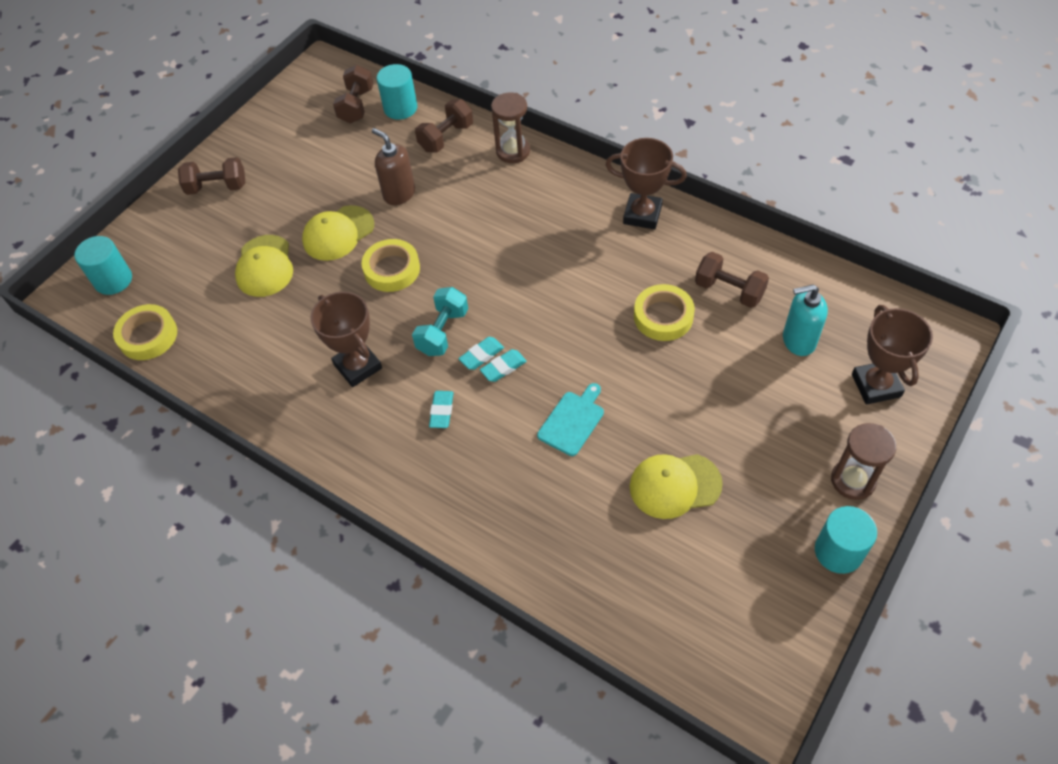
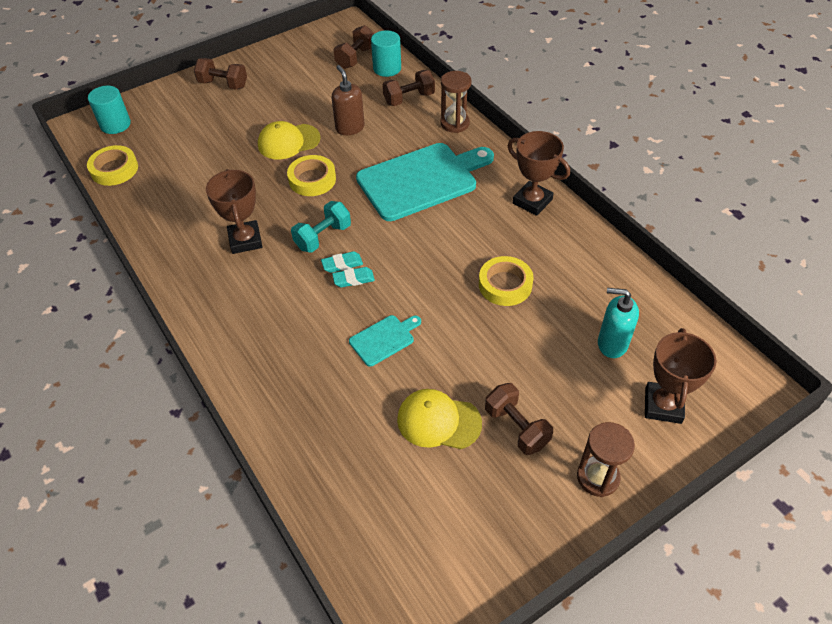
camera: 20 degrees right, 5 degrees down
(264, 266) = (222, 148): yellow cap -> none
(442, 411) = (287, 295): turquoise eraser -> none
(513, 230) = (421, 180): none -> turquoise cutting board
(729, 290) = (573, 283): brown dumbbell -> brown dumbbell (516, 427)
(838, 551) = (551, 532): turquoise cylinder -> none

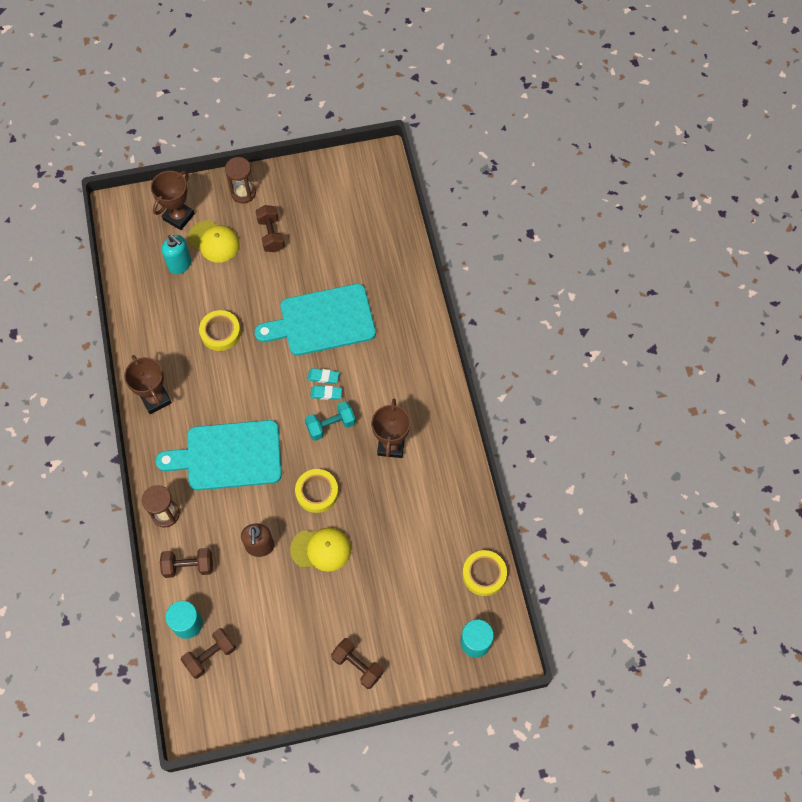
camera: 160 degrees left, 15 degrees up
(384, 339) = (322, 321): turquoise cutting board -> turquoise cutting board, size x2.20
(438, 421) = (314, 254): yellow cap -> yellow cap (214, 241)

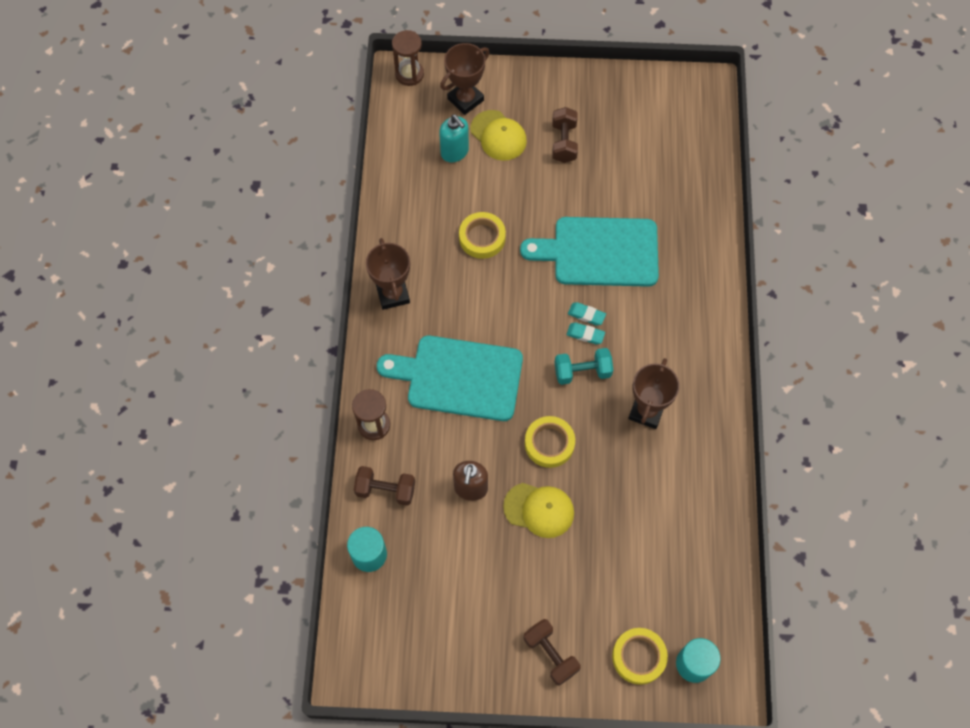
camera: 15 degrees right, 0 degrees up
(210, 655) = (386, 598): brown dumbbell -> none
(243, 193) = (543, 89): brown hourglass -> brown hourglass (409, 74)
(484, 574) = (721, 587): yellow tape -> yellow tape (638, 657)

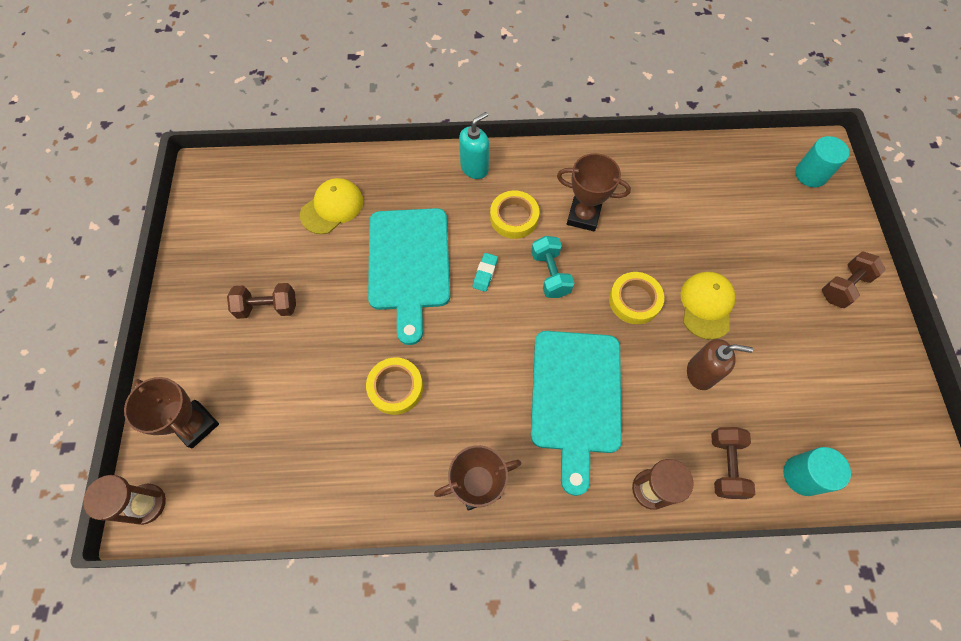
camera: 95 degrees left, 0 degrees up
(455, 152) = (274, 431): turquoise soap dispenser -> turquoise soap dispenser (474, 168)
(498, 135) = (253, 380): yellow cap -> yellow cap (332, 207)
(585, 334) = (507, 273): turquoise eraser -> none
(638, 657) = (820, 215): yellow tape -> yellow tape (514, 217)

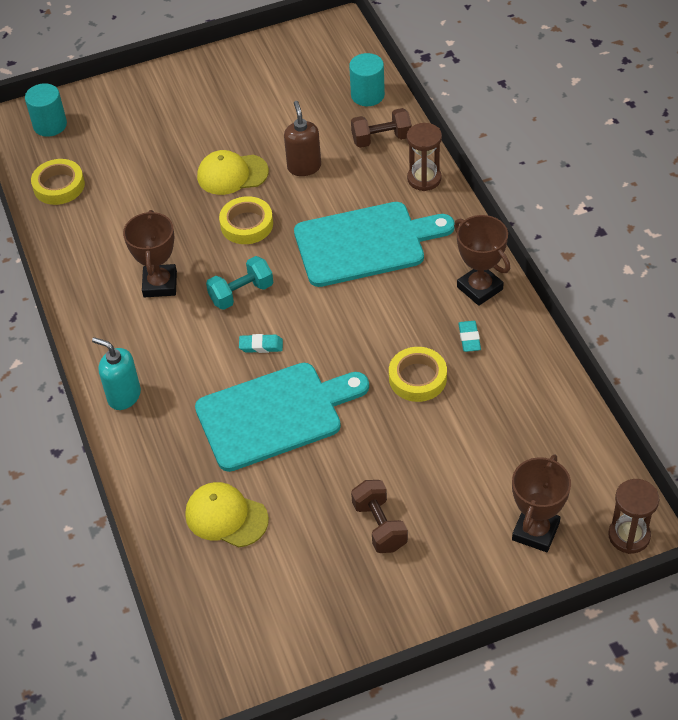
camera: 105 degrees left, 15 degrees down
(420, 451) = (469, 338): none -> turquoise eraser
(514, 217) = (181, 341): yellow tape -> yellow tape (59, 186)
(844, 286) = (176, 90): brown dumbbell -> none

